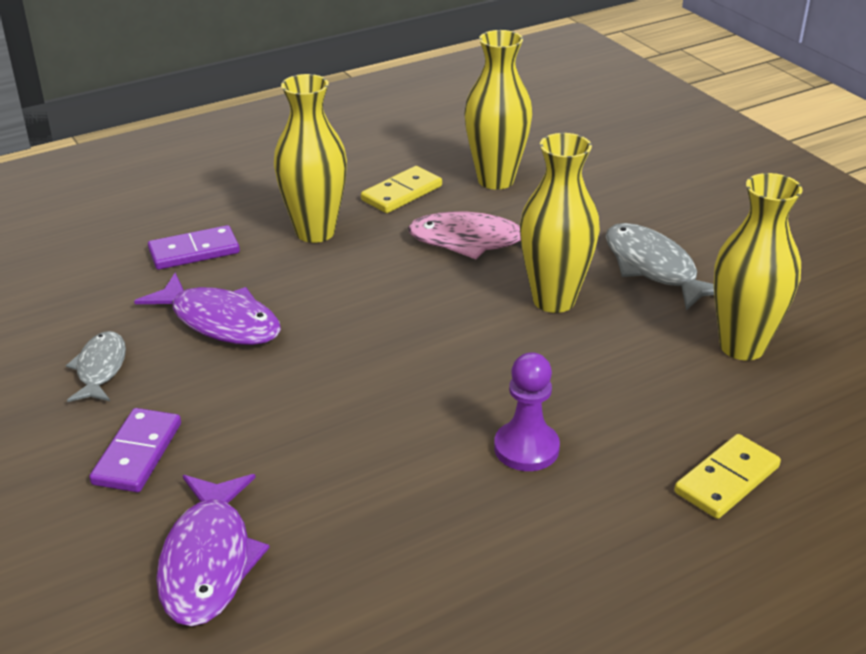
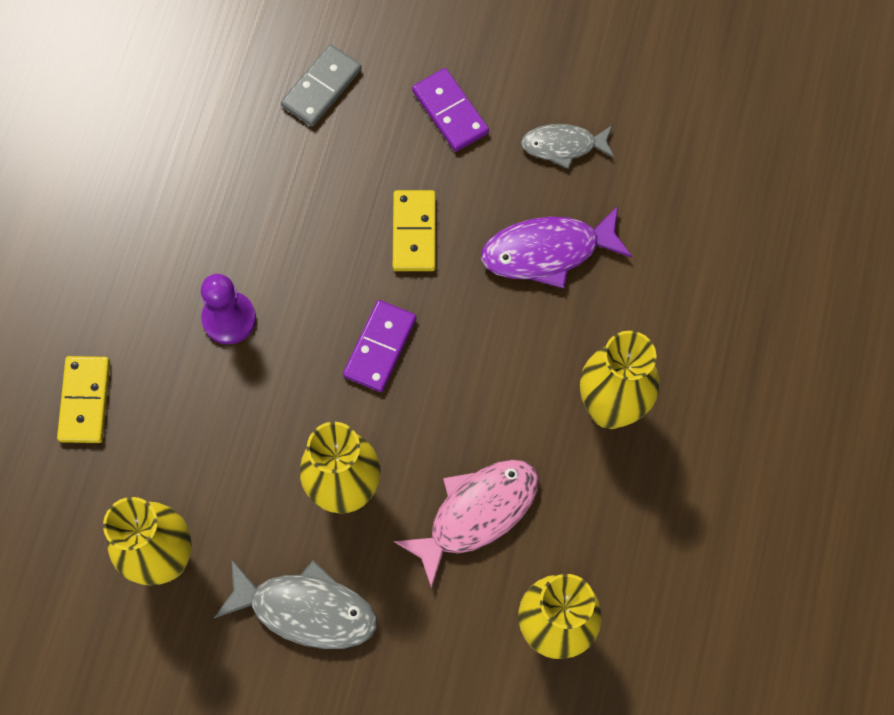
camera: 135 degrees right, 35 degrees up
(100, 369) = (563, 146): grey fish -> grey fish turned 135 degrees clockwise
(194, 251) = (665, 301): purple domino -> purple domino (379, 347)
(208, 561) = (321, 87): purple fish -> grey domino
(401, 193) = (608, 529): yellow domino -> yellow domino (414, 232)

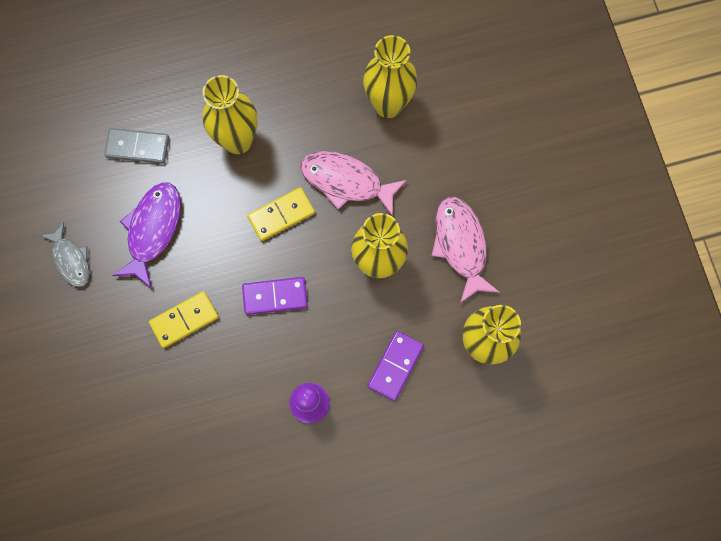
camera: 120 degrees left, 5 degrees up
(85, 401) = (416, 461): yellow domino -> yellow domino (281, 215)
(306, 609) = (461, 245): grey fish -> pink fish
(321, 87) = (108, 445): grey domino -> grey domino (137, 147)
(450, 112) = (83, 346): purple domino -> purple domino (395, 366)
(548, 251) = (153, 230): purple fish -> purple fish turned 120 degrees counterclockwise

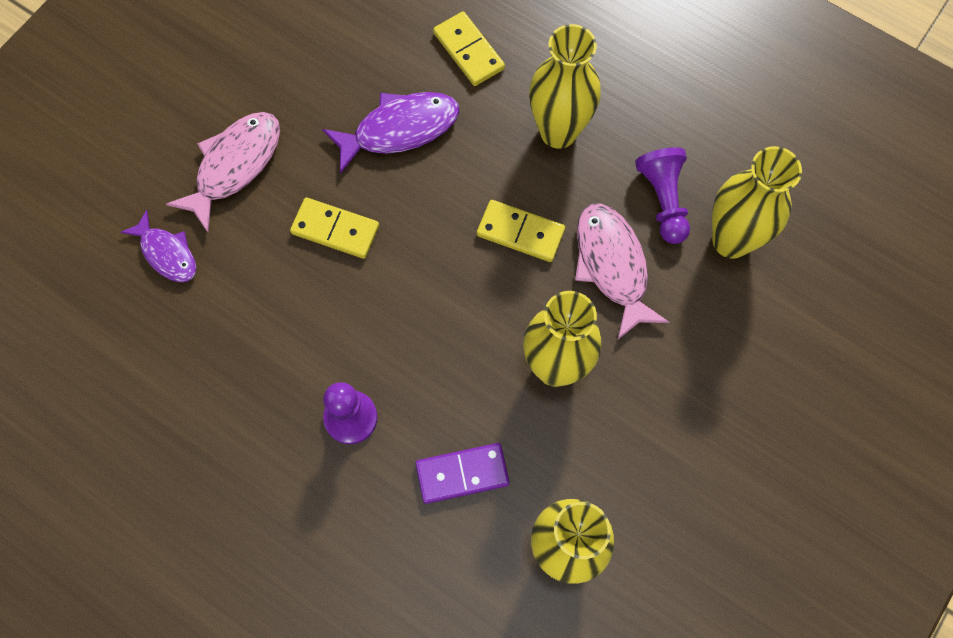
camera: 50 degrees right, 5 degrees down
(71, 260) = (308, 84): grey fish -> none
(109, 434) = (167, 253): none -> purple fish
(137, 147) = (468, 51): grey domino -> yellow domino
(275, 296) = (432, 294): purple domino -> none
(332, 120) = (663, 200): none -> purple pawn
(461, 245) = (651, 436): pink fish -> pink fish (235, 166)

